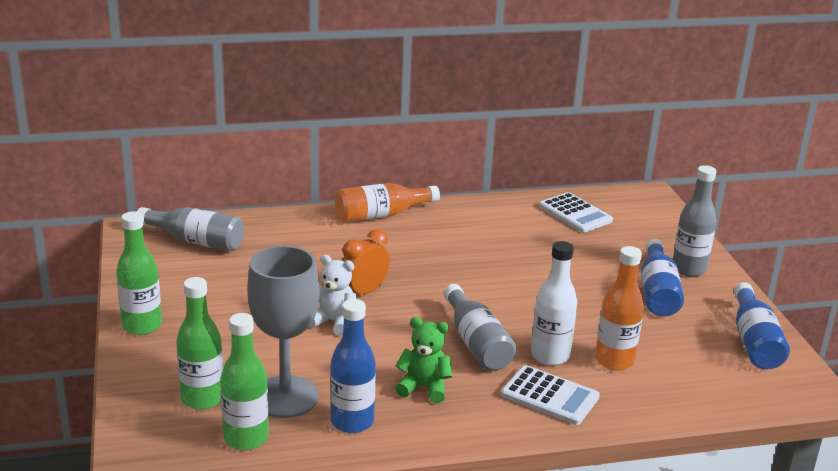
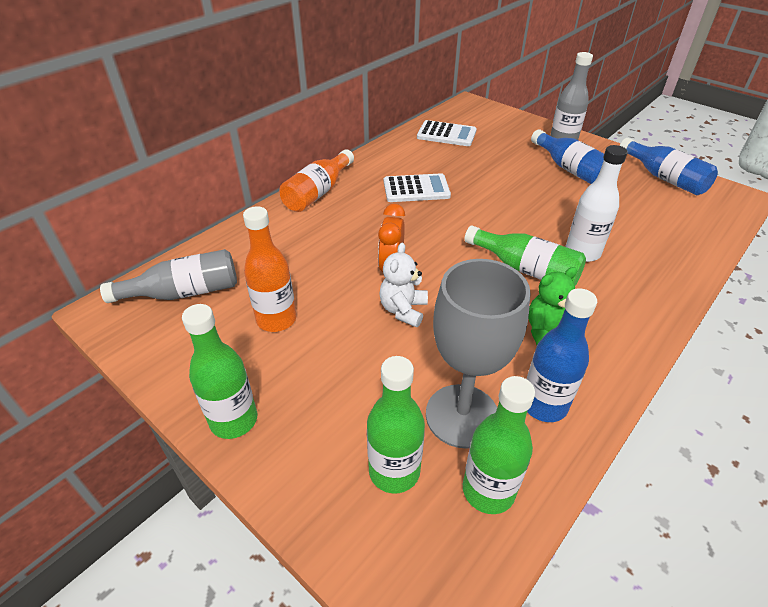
camera: 35 degrees left, 15 degrees up
(333, 322) = (403, 310): white teddy bear -> white teddy bear turned 60 degrees counterclockwise
(476, 343) = (526, 269): grey bottle -> green bottle
(549, 396) = (629, 287): white calculator -> white calculator (416, 189)
(614, 361) = (621, 234): orange bottle -> orange bottle (276, 319)

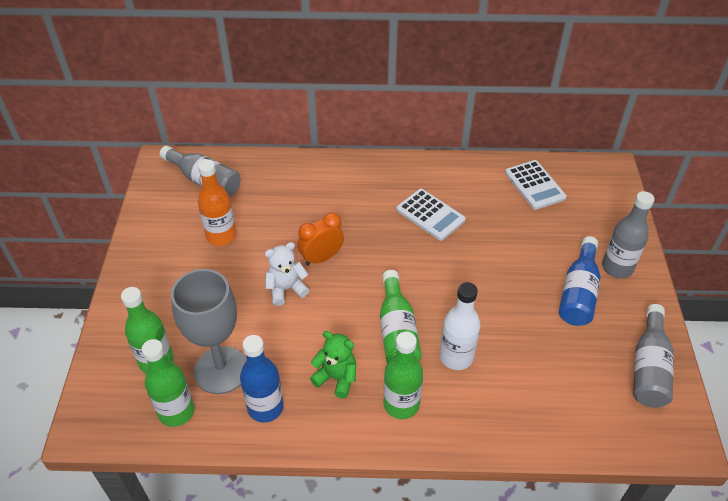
camera: 50 degrees right, 5 degrees up
(234, 420) = (135, 272): green bottle -> green bottle (401, 404)
(318, 192) = (364, 167): orange bottle -> none
(664, 178) = (648, 368): blue bottle -> grey bottle

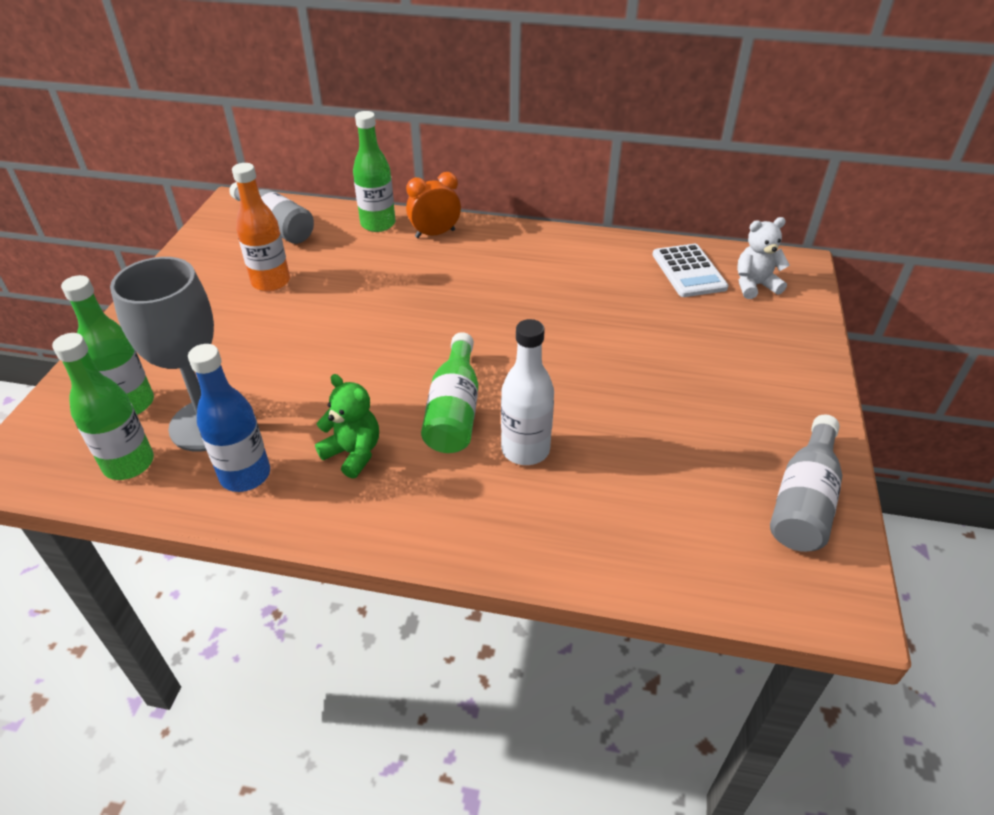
camera: 10 degrees right, 5 degrees down
(286, 289) = (327, 346): white teddy bear -> white teddy bear (754, 285)
(321, 258) = (385, 318): orange clock -> orange clock (435, 234)
(401, 404) = (430, 497): green bottle -> green bottle (378, 224)
(430, 215) = (541, 288): white calculator -> none
(578, 293) = (719, 396): blue bottle -> none
(617, 267) = (782, 373): grey bottle -> none

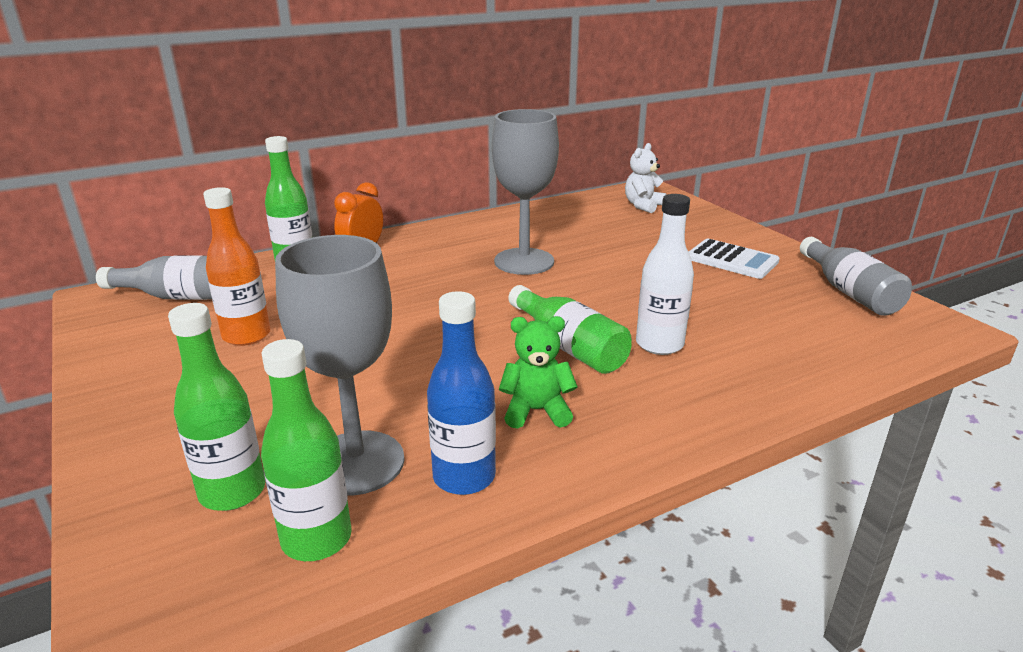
camera: 40 degrees left, 15 degrees down
(542, 303) = (524, 261): none -> grey goblet
(688, 271) = (592, 212): white calculator -> white calculator (731, 260)

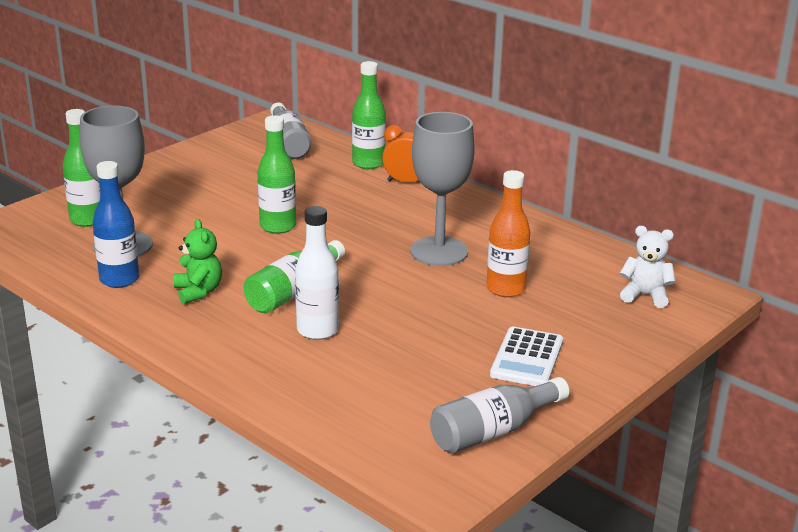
camera: 70 degrees right, 0 degrees up
(246, 335) = (248, 178): orange bottle -> orange bottle (506, 289)
(316, 539) = (57, 250): green bottle -> green bottle (278, 226)

